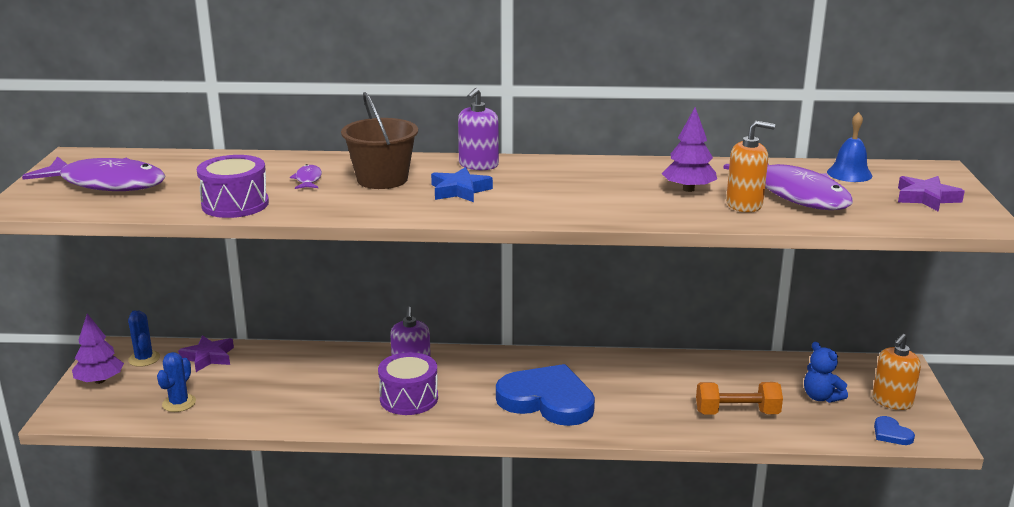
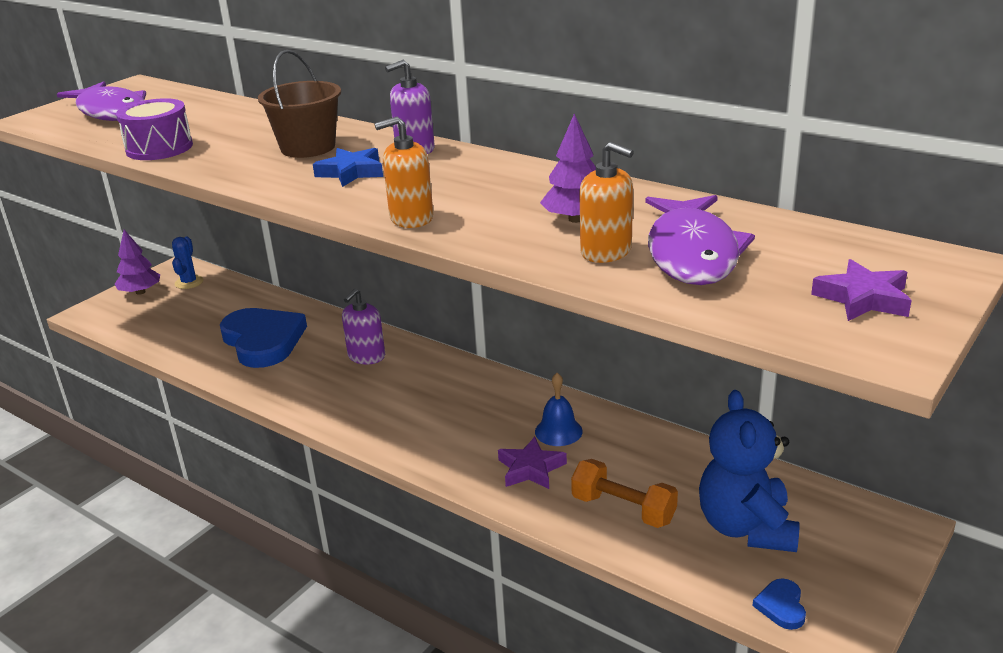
camera: 35 degrees right, 5 degrees up
(179, 403) = (167, 328): blue cactus -> none
(208, 357) = (232, 294): purple star -> purple star (531, 469)
(308, 179) = (251, 136): purple fish -> none
(409, 398) = (333, 382): purple drum -> none
(547, 400) = (448, 426): blue heart -> blue heart (263, 341)
(821, 397) = (746, 527): blue teddy bear -> blue teddy bear, size x1.83
(849, 174) = (811, 242): blue bell -> blue bell (558, 431)
(892, 401) = (834, 566): orange soap dispenser -> orange soap dispenser (411, 218)

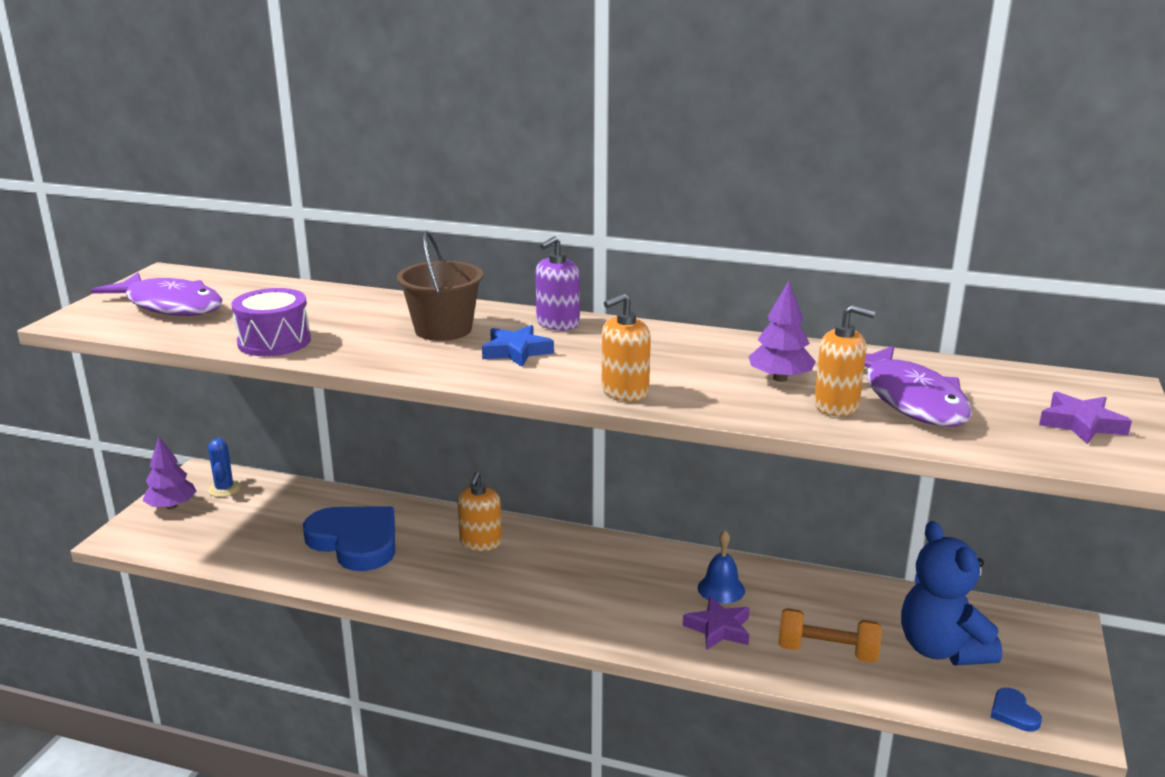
camera: 20 degrees left, 5 degrees down
(366, 356) = (480, 543): purple soap dispenser -> orange soap dispenser

